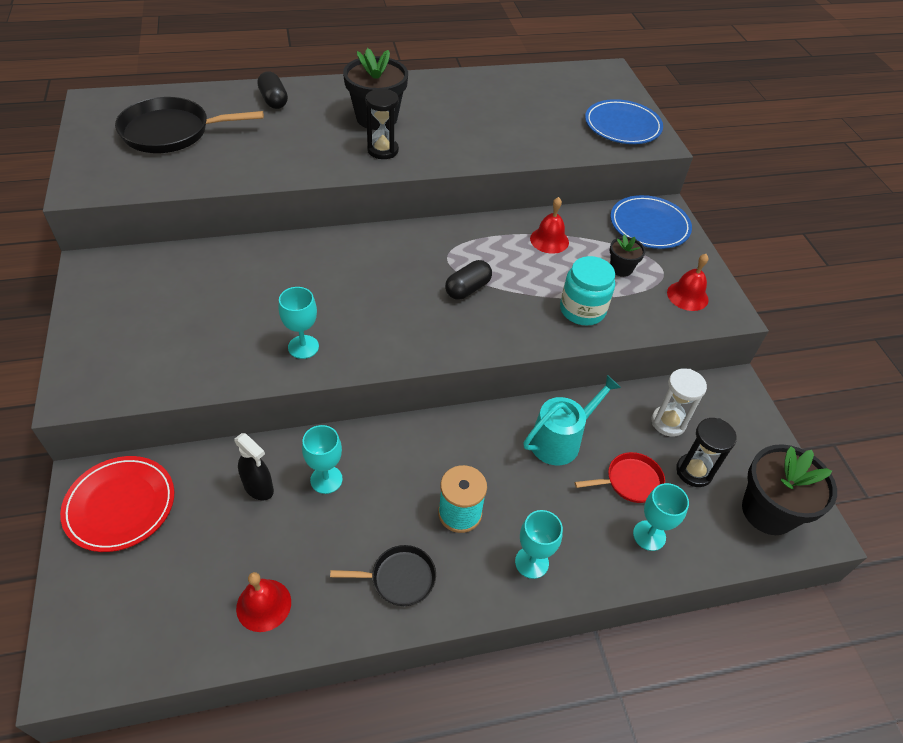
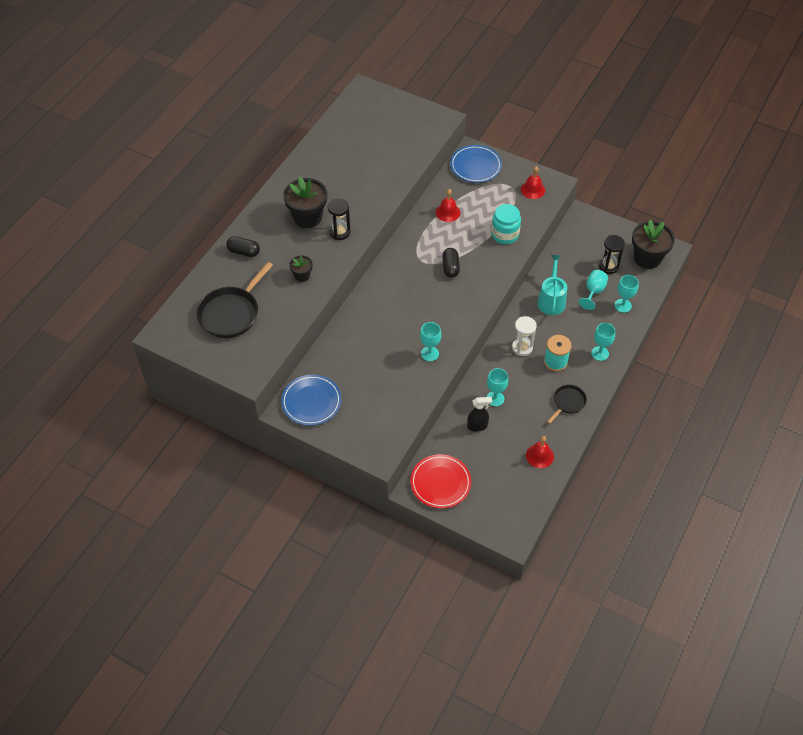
camera: 45 degrees left, 5 degrees up
(621, 268) = (493, 200): black flower pot -> black flower pot (302, 275)
(622, 126) = (416, 122): blue plate -> blue plate (311, 402)
(630, 481) = (593, 291): red pan -> turquoise goblet
(668, 422) = (577, 255): white hourglass -> white hourglass (522, 347)

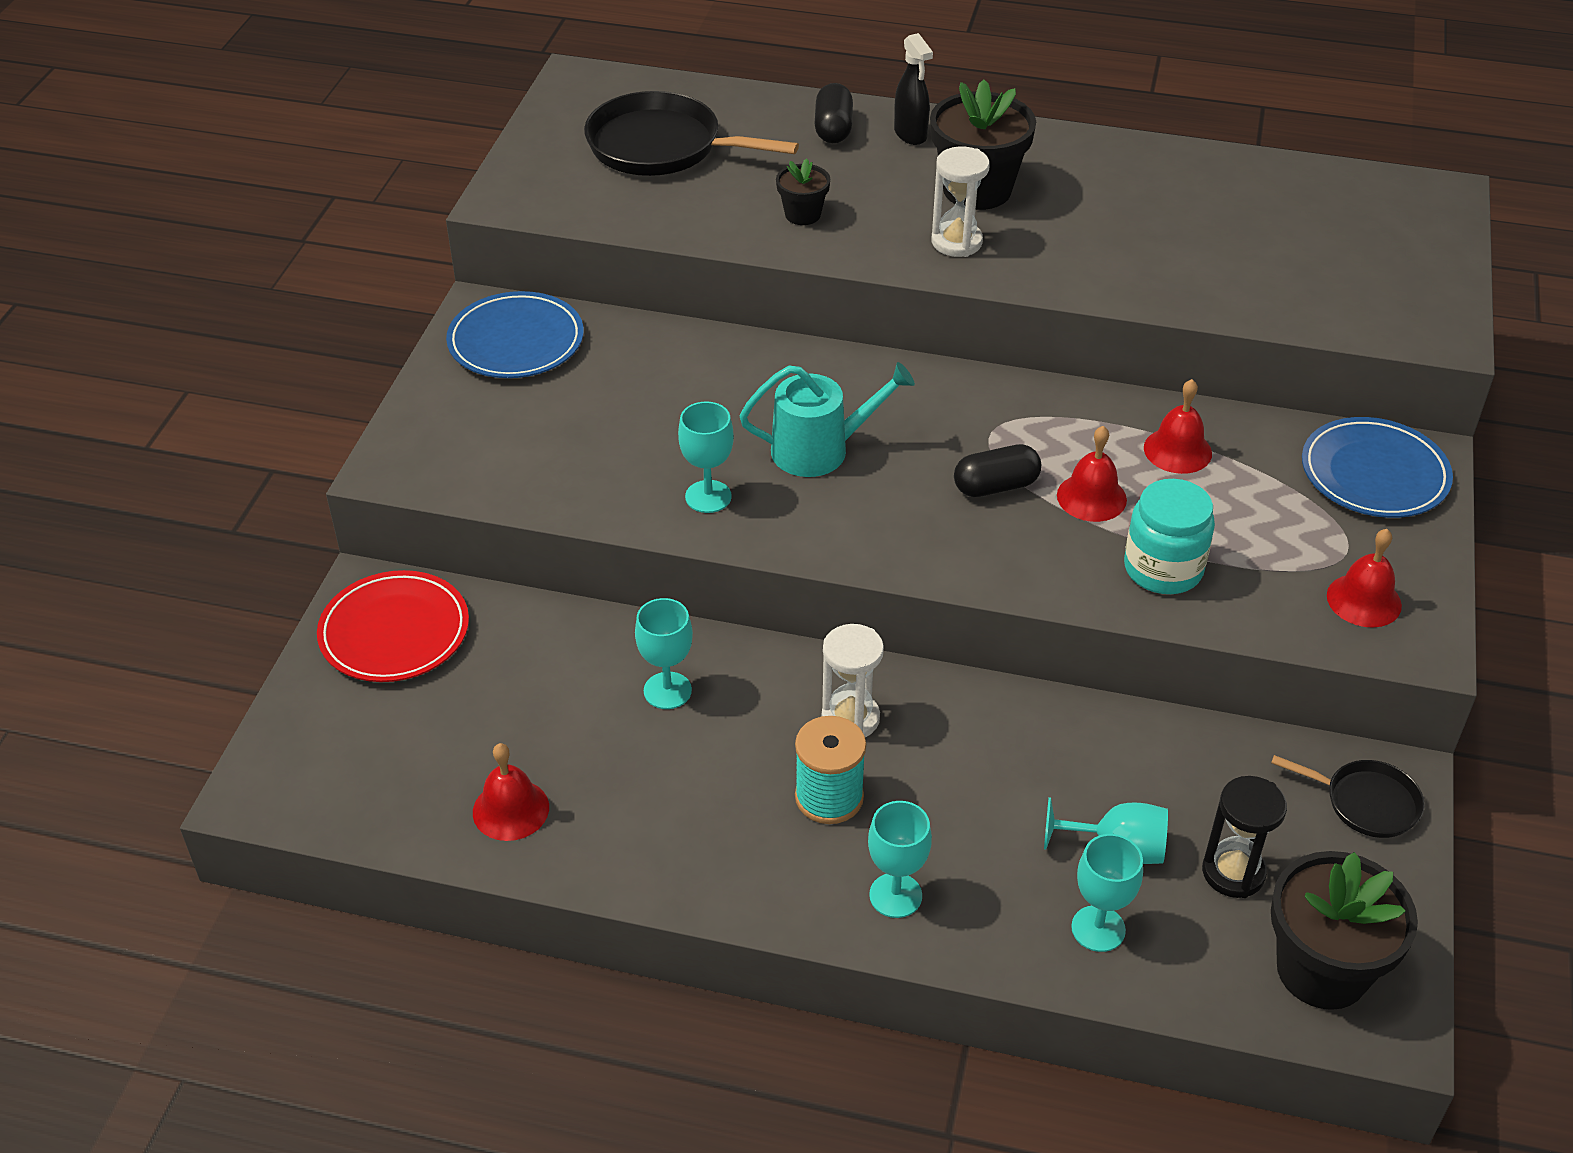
camera: 75 degrees right, 10 degrees down
(340, 232) = (956, 242): black hourglass -> white hourglass
(464, 243) = (1091, 497): none -> red bell
(477, 426) = (574, 671): black spray bottle -> black spray bottle (910, 134)
(551, 300) = (1040, 756): turquoise watering can -> turquoise watering can (819, 450)
(568, 402) = (699, 845): black pan -> black pan (1366, 803)

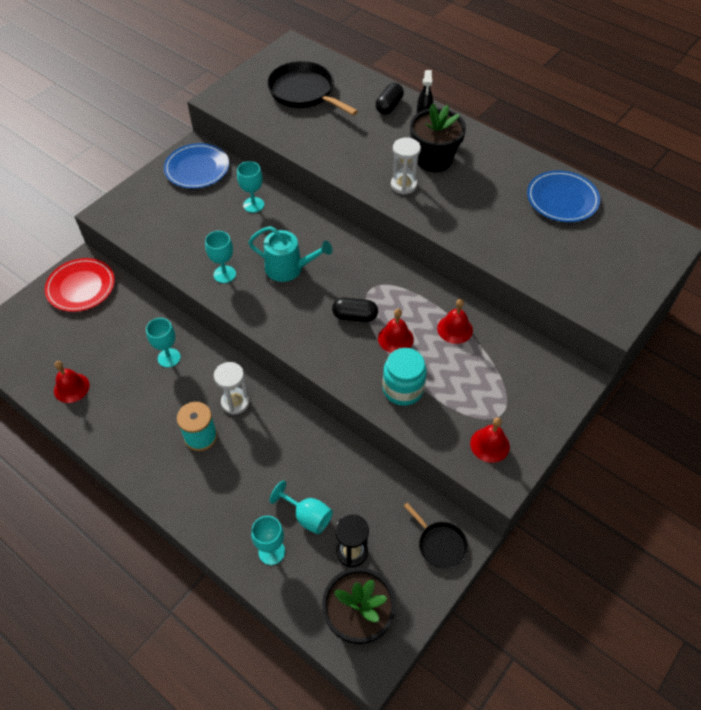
camera: 25 degrees right, 10 degrees up
(802, 214) = (342, 147): black flower pot -> none
(895, 895) = (196, 496): turquoise goblet -> turquoise goblet (253, 205)
(1374, 474) = (545, 378): blue plate -> blue plate (562, 199)

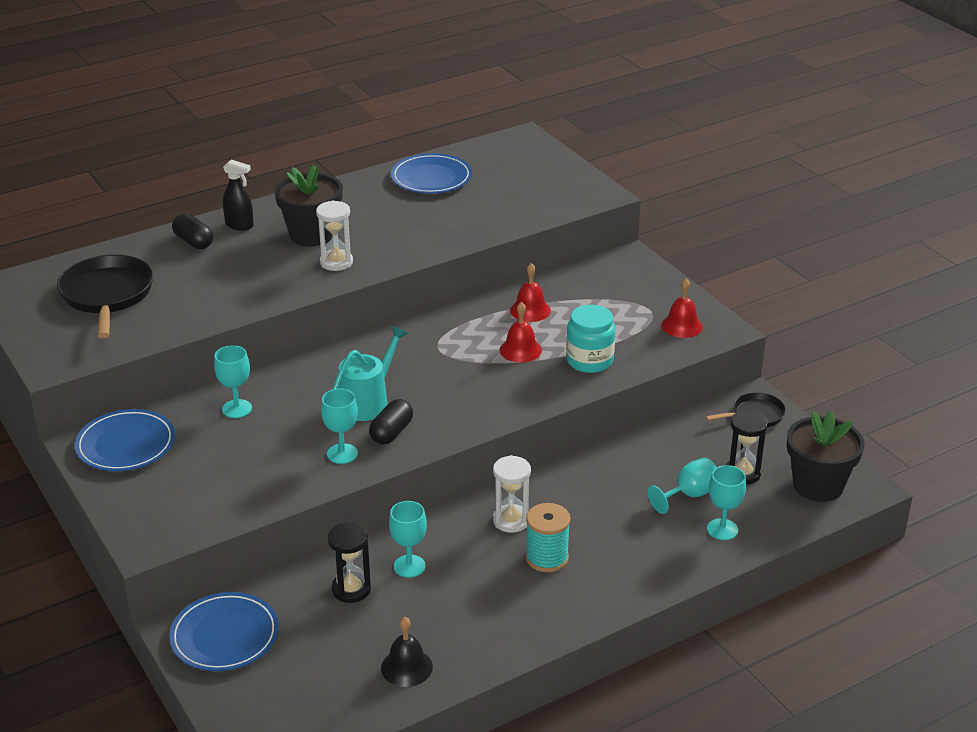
camera: 70 degrees left, 20 degrees down
(71, 387) = (406, 667): red bell -> black bell
(81, 287) = (225, 636): red plate -> blue plate
(138, 334) = (351, 589): none -> black hourglass
(304, 92) = (107, 295): black pan -> black pan turned 105 degrees clockwise
(355, 316) = (472, 370): black capsule -> black capsule (391, 432)

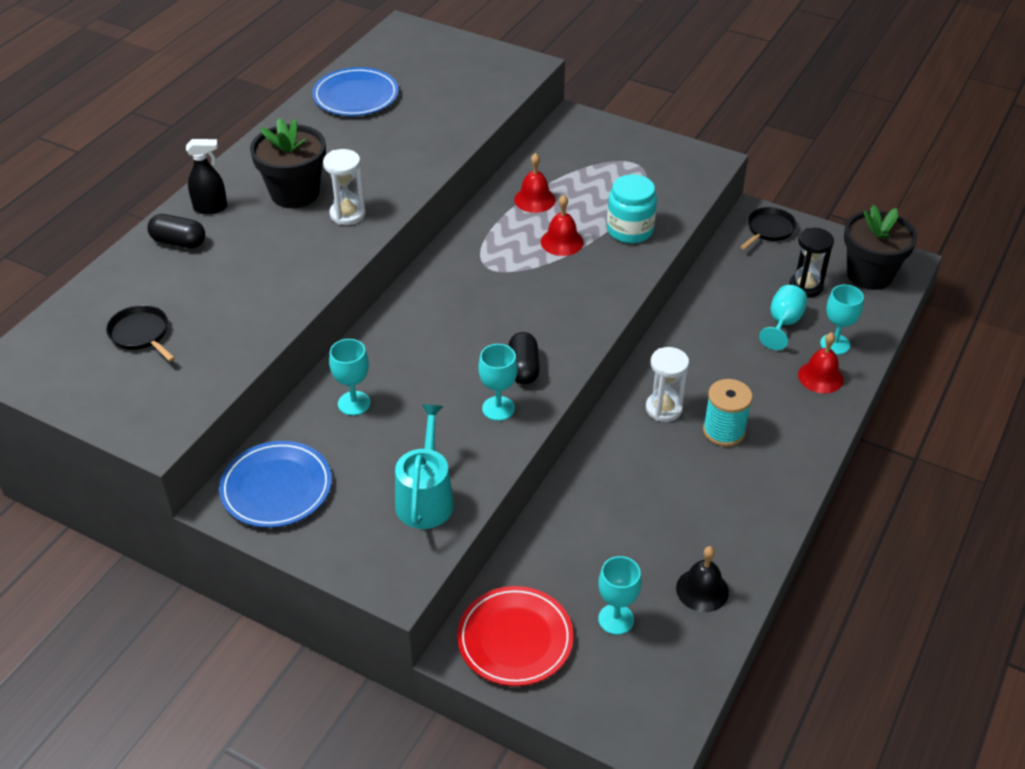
camera: 30 degrees left, 10 degrees up
(107, 295) = (141, 334): black pan -> black pan, size x0.55
(225, 636) = (515, 639): blue plate -> red plate
(351, 589) = (587, 537): black hourglass -> none
(367, 402) = (473, 346): turquoise watering can -> turquoise watering can (425, 498)
(409, 566) = (617, 491): turquoise goblet -> turquoise goblet (616, 619)
(681, 326) = (674, 169): red bell -> red bell (820, 377)

